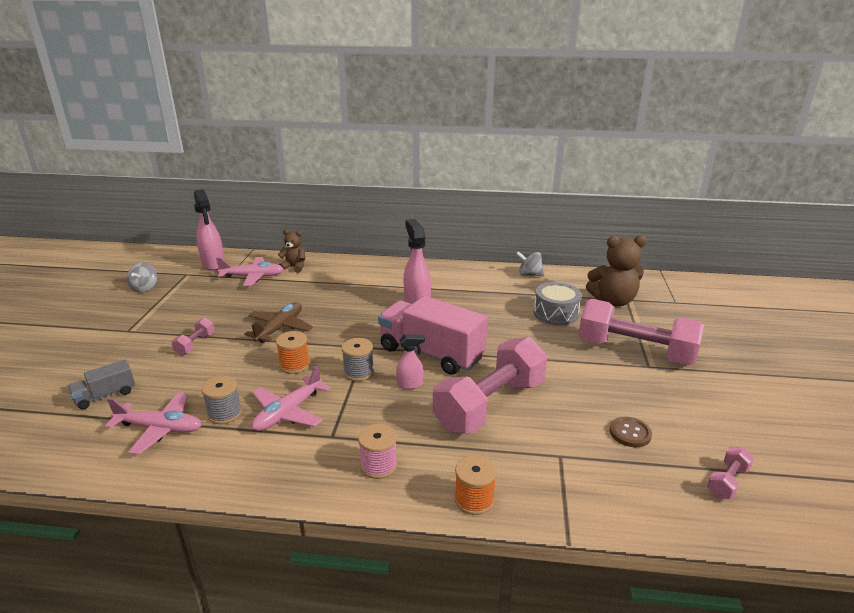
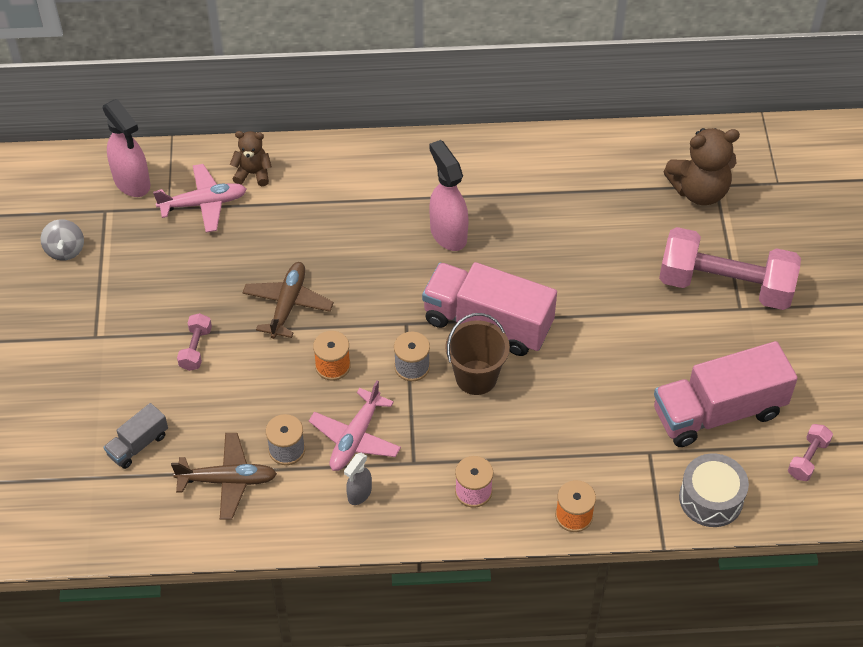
camera: 10 degrees left, 25 degrees up
(160, 428) = (228, 480): pink plane -> brown plane
(270, 453) = (359, 494): none -> grey spray bottle
(410, 384) = (476, 377): pink spray bottle -> brown bucket
(490, 405) = (570, 395): pink dumbbell -> none
(529, 274) = (585, 147): grey spinning top -> none
(555, 313) = (628, 227): grey drum -> grey drum (711, 498)
(630, 433) = (718, 412): brown button -> pink truck

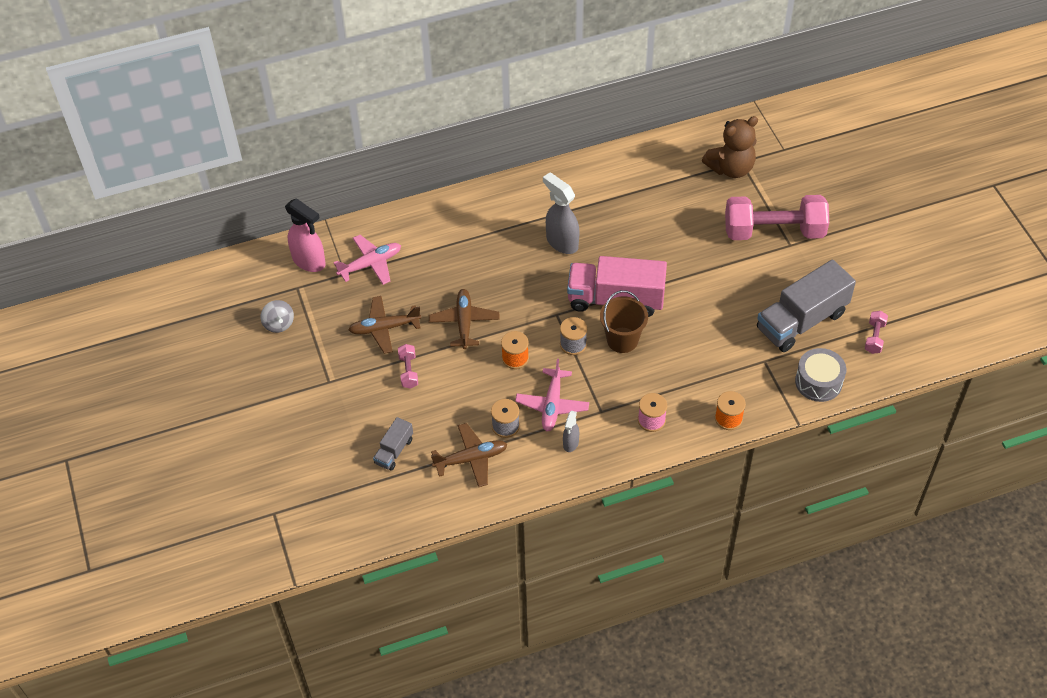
camera: 15 degrees left, 0 degrees up
(188, 287) = (384, 328): none -> brown plane
(253, 173) = (399, 233): brown teddy bear -> none
(448, 233) = (561, 242): pink spray bottle -> grey spray bottle
(718, 412) = (801, 321): pink truck -> grey truck

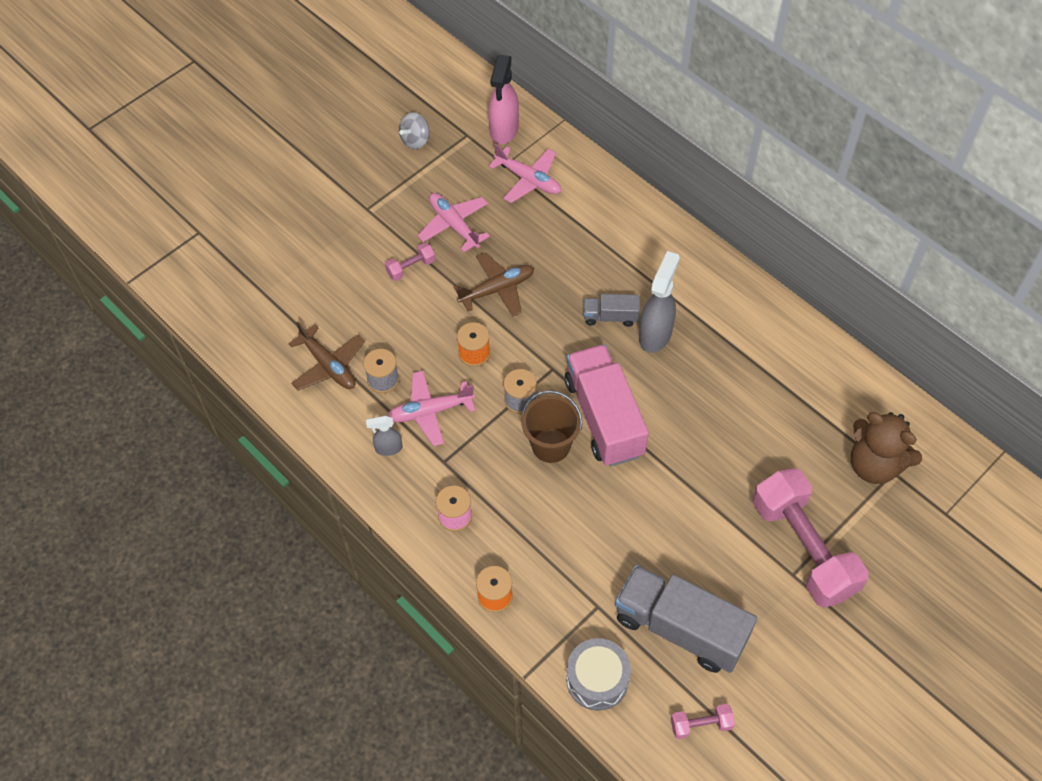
camera: 65 degrees right, 5 degrees up
(384, 328) = (454, 225): brown plane -> pink plane
(394, 451) = (309, 296): grey truck -> grey truck (610, 317)

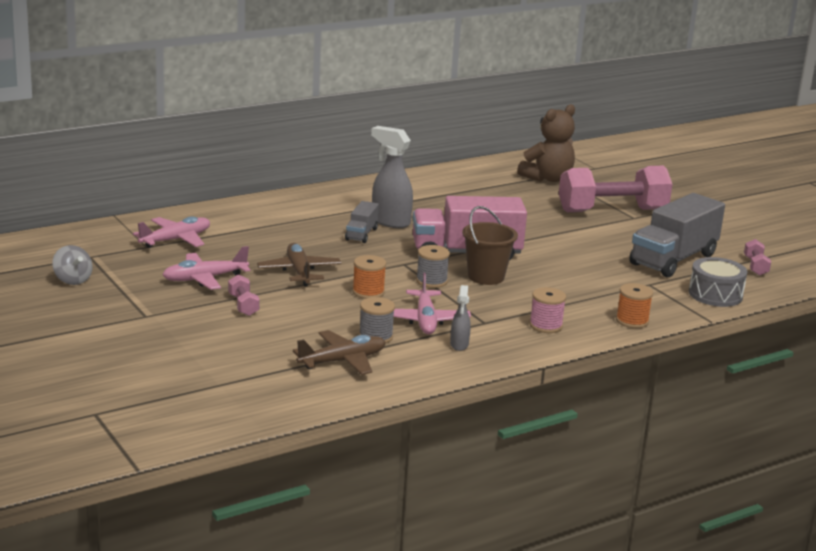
camera: 80 degrees left, 35 degrees down
(504, 130) = (101, 240): pink spray bottle -> none

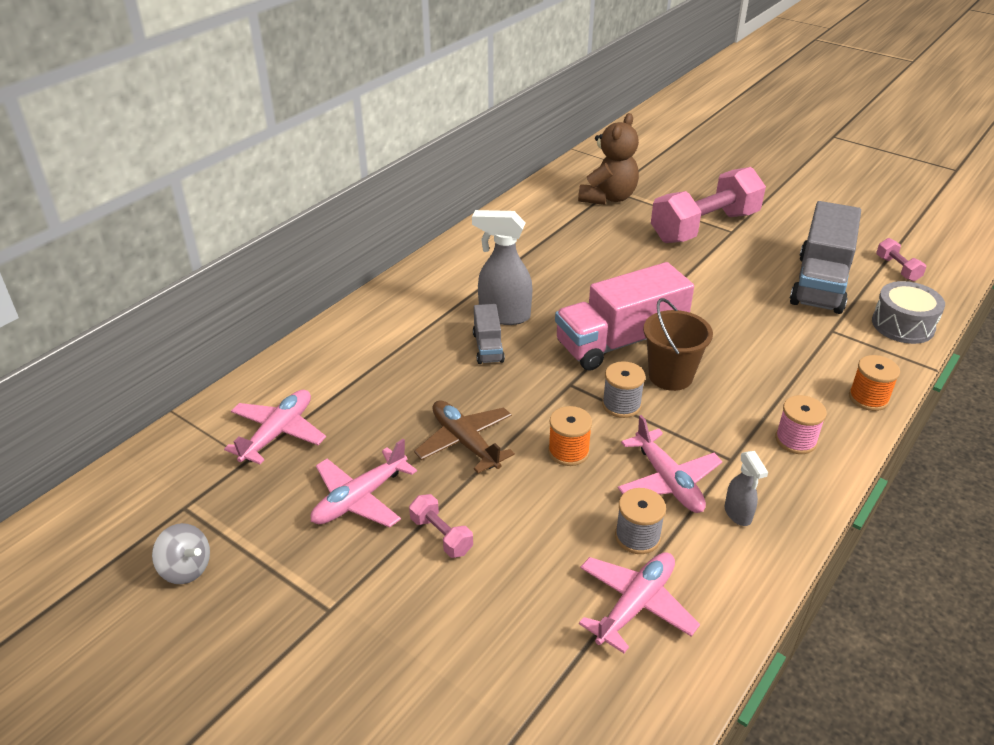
camera: 20 degrees left, 15 degrees up
(342, 361) = (635, 605): brown plane -> pink plane

